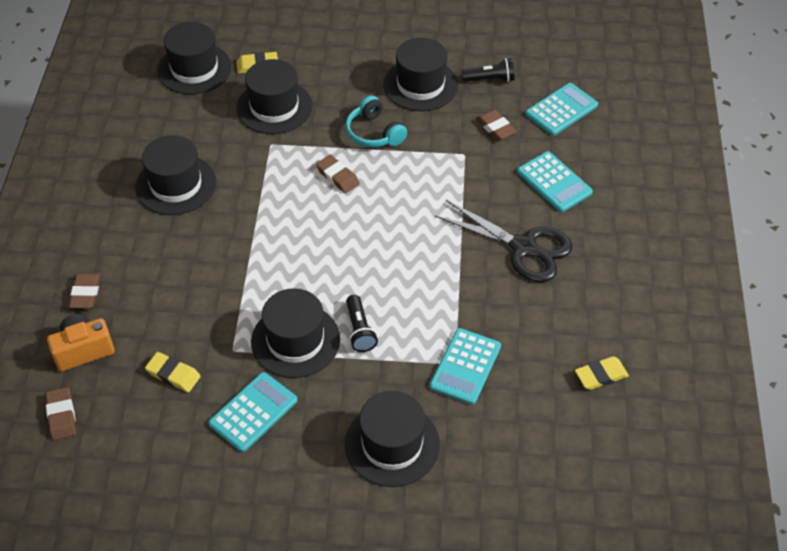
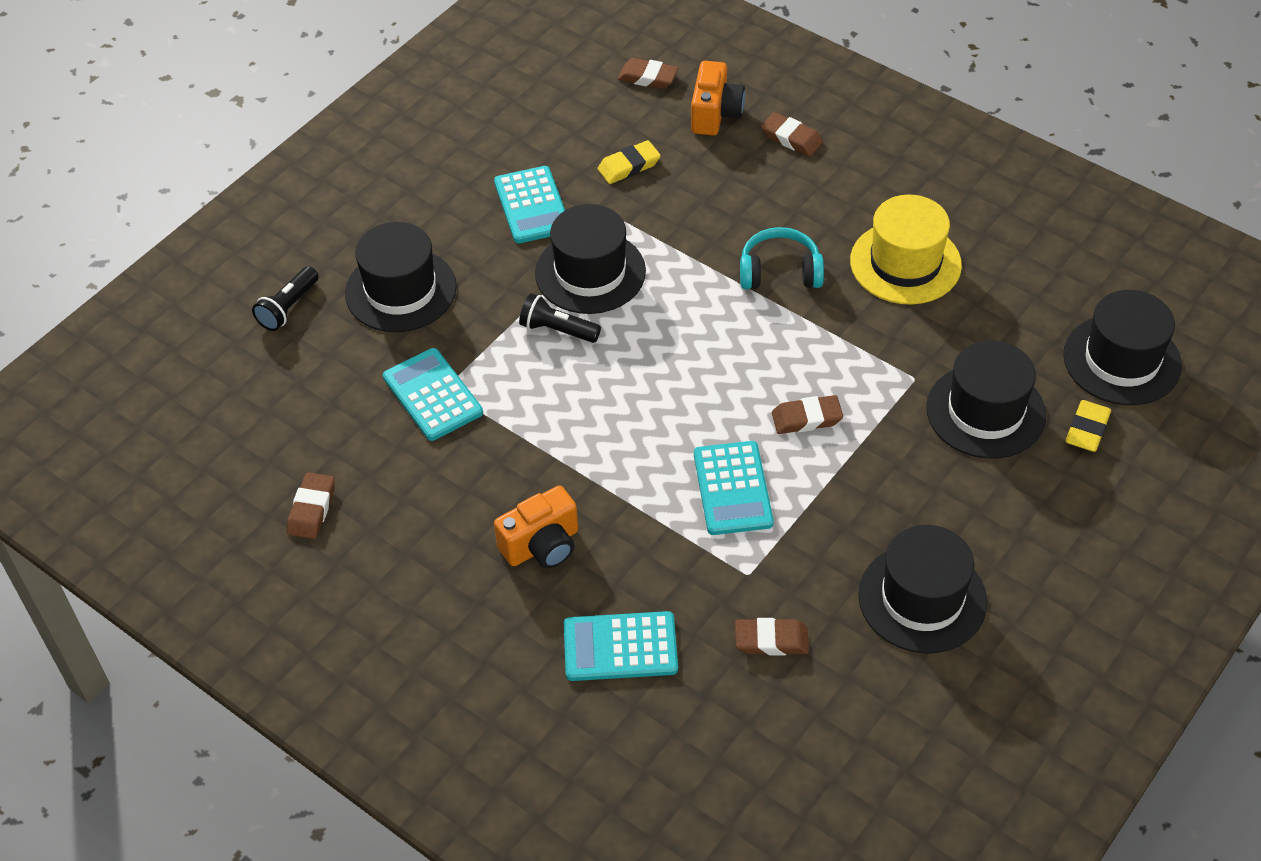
camera: 125 degrees right, 0 degrees up
(176, 185) = (905, 263): black hat -> yellow hat
(374, 133) = (860, 494): turquoise headphones -> turquoise headphones (780, 272)
(490, 79) = (877, 694): black flashlight -> black flashlight (288, 307)
(524, 248) = (542, 545): black scissors -> orange camera
(561, 110) = (749, 747): turquoise calculator -> turquoise calculator (733, 488)
(601, 375) = (312, 509): yellow eraser -> brown eraser

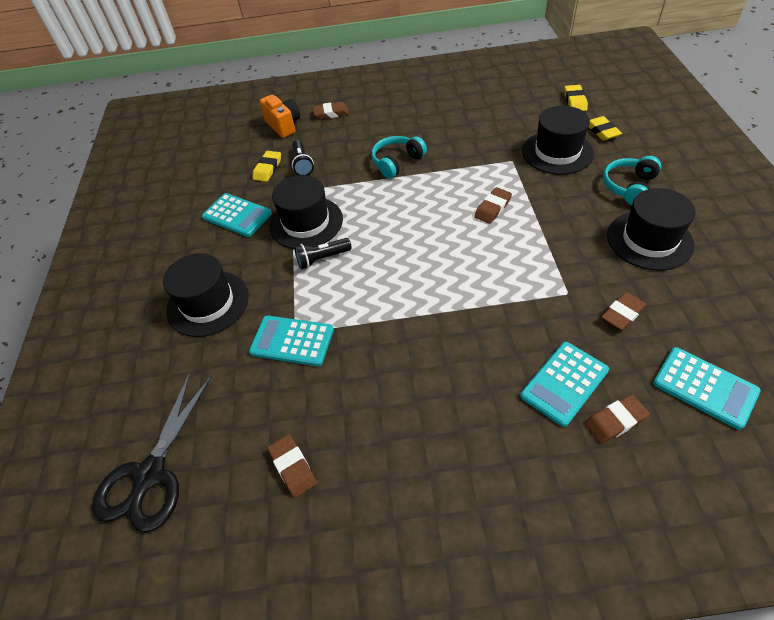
camera: 40 degrees left, 0 degrees up
(202, 418) = (150, 475): none -> black scissors
(288, 307) = (143, 363): black flashlight -> black flashlight (302, 164)
(542, 545) = (453, 367): orange camera -> none
(648, 77) = (232, 131): brown eraser -> brown eraser (615, 421)
(733, 488) = (505, 262): turquoise calculator -> turquoise calculator (704, 387)
(905, 263) = (444, 124): yellow hat -> none
(1001, 523) = (629, 187): none -> turquoise headphones
(1121, 360) = (575, 101): black hat -> yellow eraser

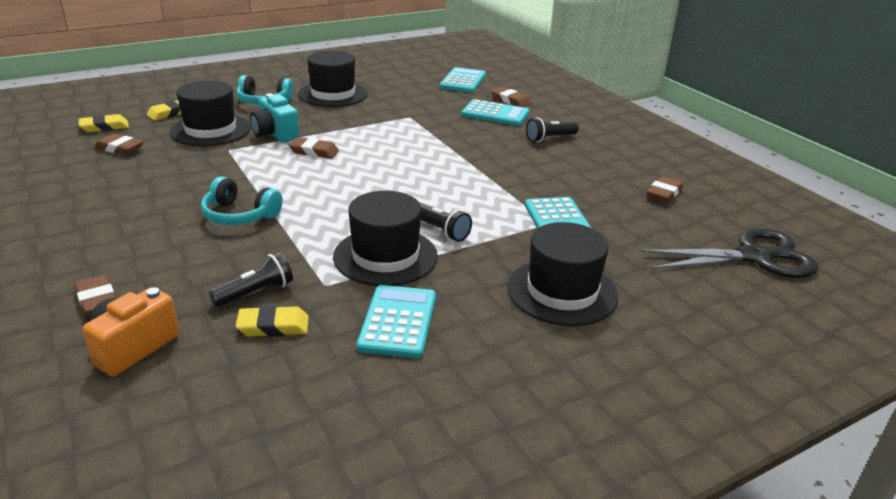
camera: 120 degrees left, 20 degrees down
(470, 414) = (550, 138): none -> black flashlight
(539, 188) = (275, 134): none -> turquoise camera
(622, 313) = (418, 100): brown eraser -> brown eraser (120, 148)

